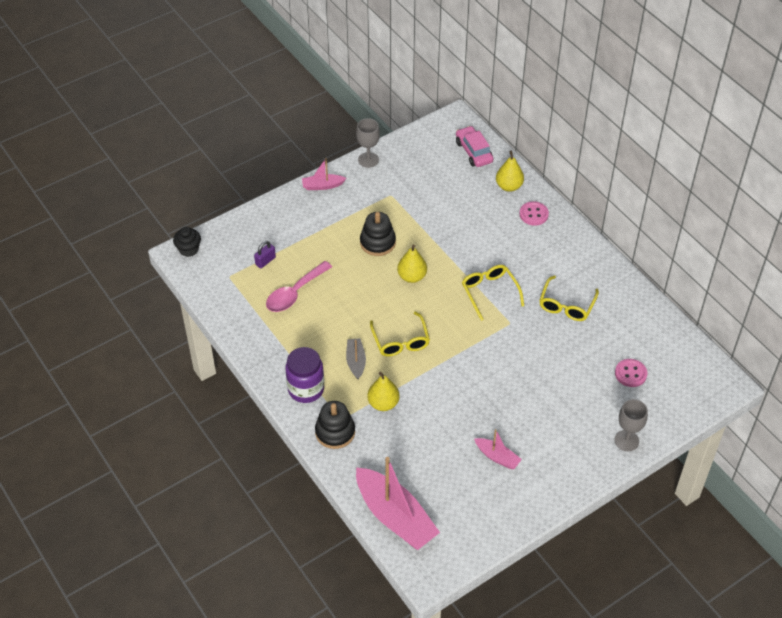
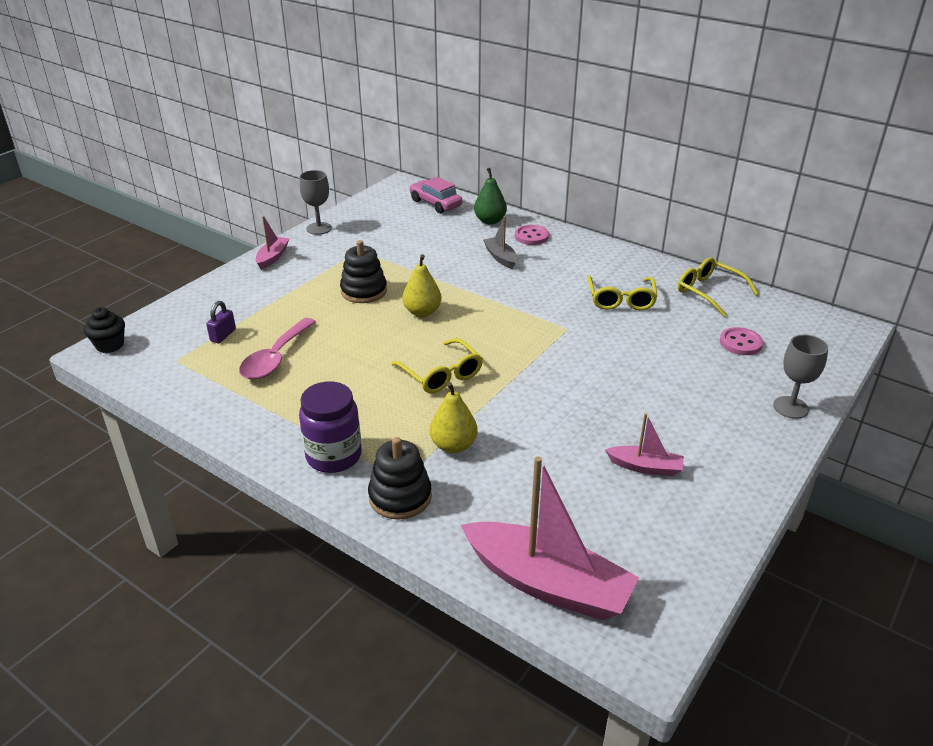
camera: 20 degrees left, 15 degrees down
(322, 186) = (272, 257): pink boat -> pink boat turned 135 degrees clockwise
(356, 361) = (391, 409): grey boat -> grey boat (500, 257)
(489, 292) = (525, 307): yellow glasses -> yellow glasses (709, 292)
(509, 186) = (490, 221): yellow pear -> green pear

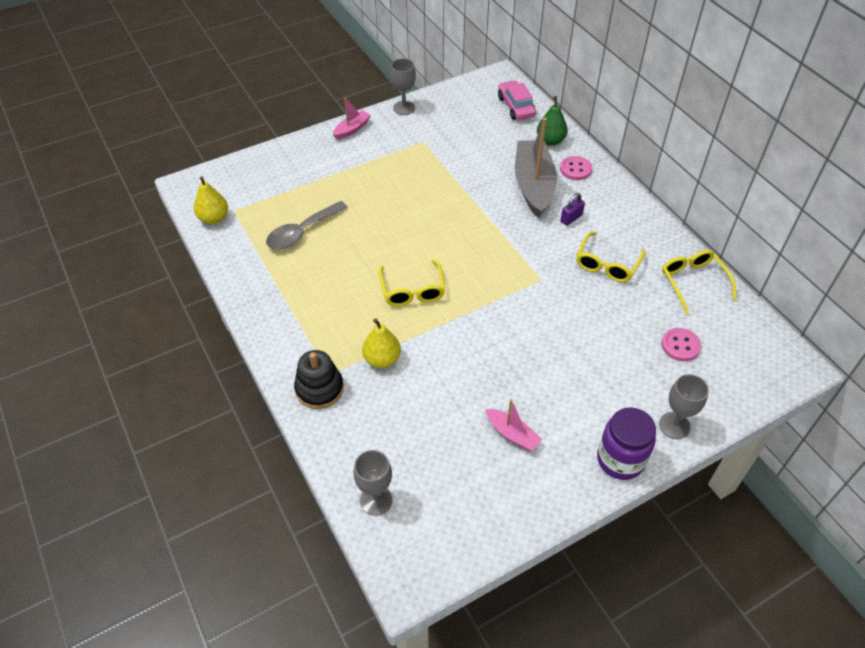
camera: 25 degrees right, 15 degrees up
(110, 345) = (197, 181): black cupcake -> none
(223, 335) = (276, 198): purple padlock -> purple padlock (571, 218)
(275, 358) = (302, 232): pink spoon -> grey spoon
(334, 456) = (294, 336): purple jar -> purple jar (620, 460)
(364, 291) = (402, 187): black stacking toy -> none
(422, 312) = (434, 223): yellow pear -> yellow pear (214, 218)
(500, 257) = (533, 185): grey boat -> grey boat, size x2.06
(547, 583) = (376, 500): pink boat -> grey goblet

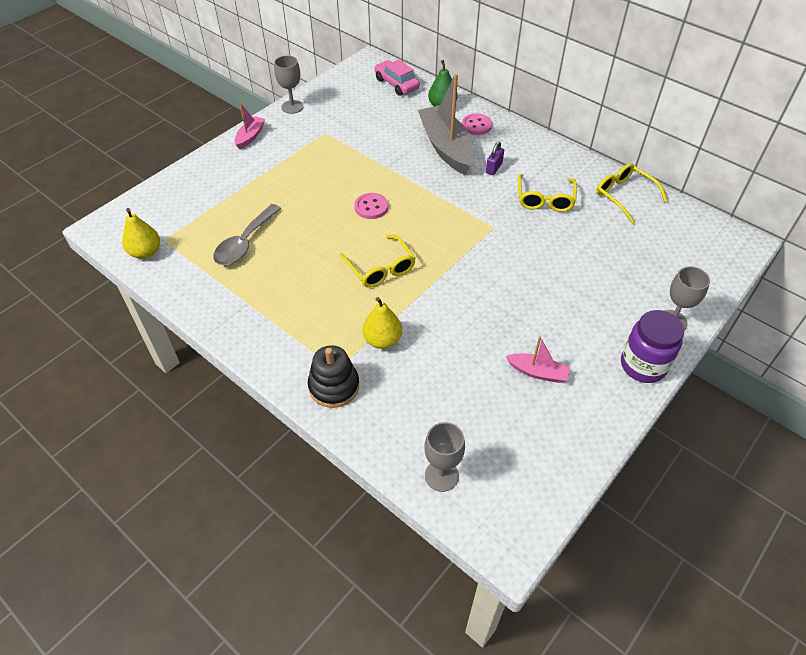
camera: 20 degrees left, 0 degrees up
(680, 345) = (641, 252): pink button -> pink button (371, 207)

